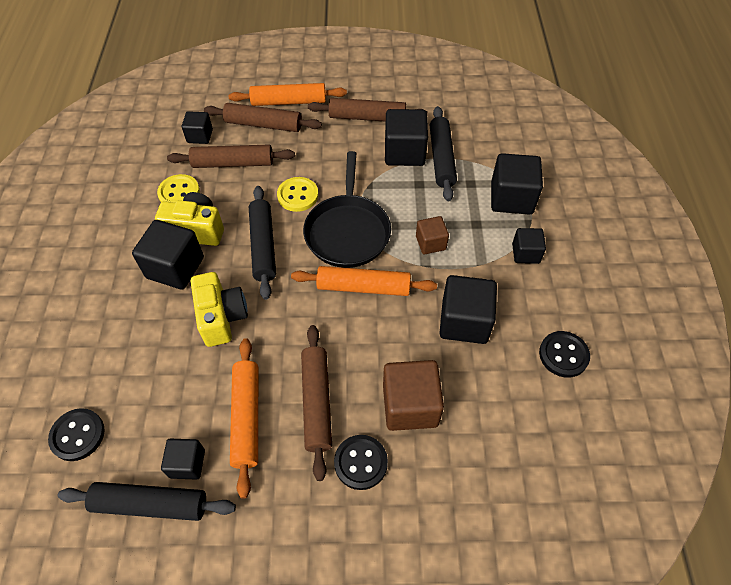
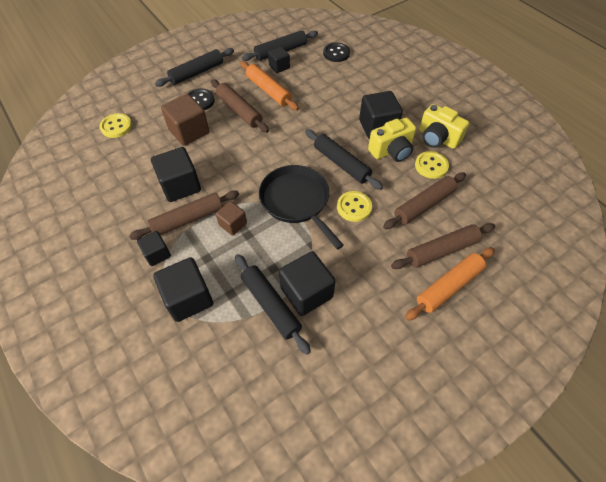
camera: 145 degrees right, 0 degrees up
(200, 136) = (473, 212): black cube -> none
(221, 317) = (324, 119): yellow camera -> yellow camera (437, 138)
(325, 543) = (197, 72): none -> black rolling pin
(363, 287) = (258, 173): orange rolling pin -> none
(367, 117) = (368, 312): brown rolling pin -> brown rolling pin (188, 219)
(515, 486) = (116, 126): none -> yellow button
(563, 355) = (107, 198): black button -> none

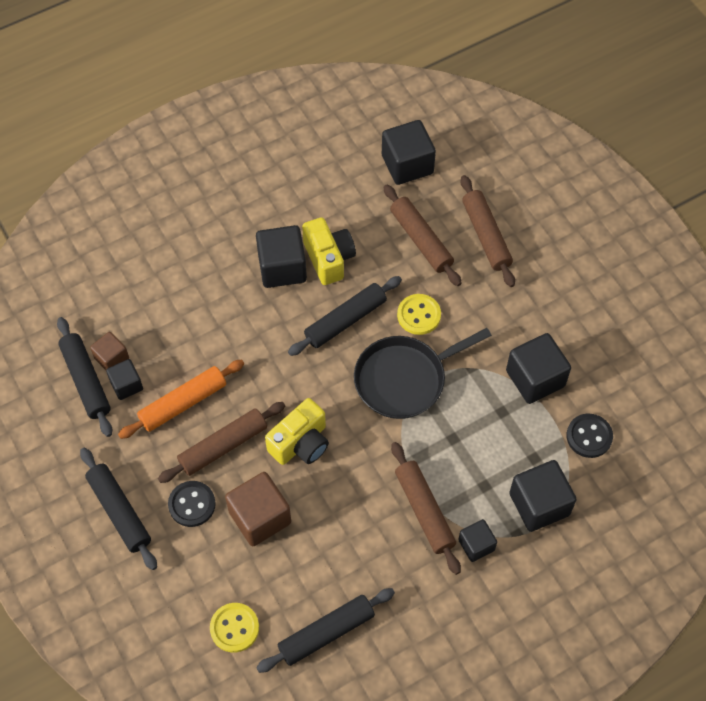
camera: 85 degrees left, 5 degrees up
(180, 186) = (366, 523): black cube -> black cube (407, 164)
(233, 224) = (436, 456): brown cube -> brown cube (111, 358)
(271, 305) = (549, 416): black rolling pin -> black rolling pin (326, 632)
(336, 53) = (107, 299): black button -> black button (589, 436)
(431, 166) = (359, 219): yellow button -> none
(437, 138) = (312, 202): yellow camera -> yellow camera (300, 443)
(448, 286) = (531, 239): orange rolling pin -> none

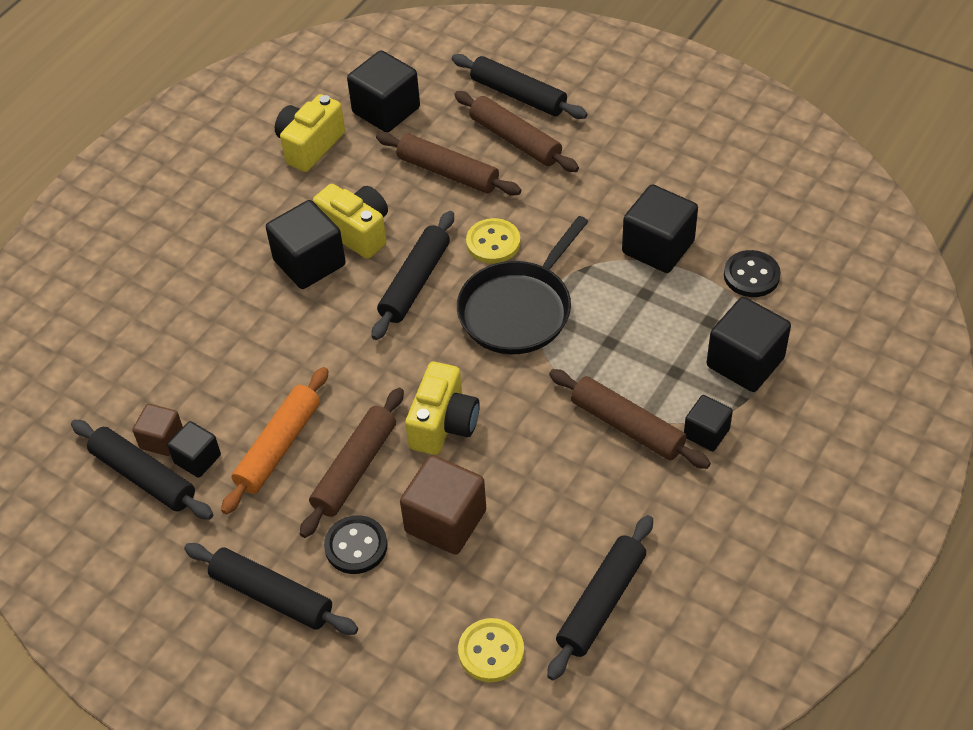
camera: 25 degrees left, 10 degrees down
(336, 169) = (310, 146): none -> yellow camera
(511, 197) = (518, 95): none -> black rolling pin

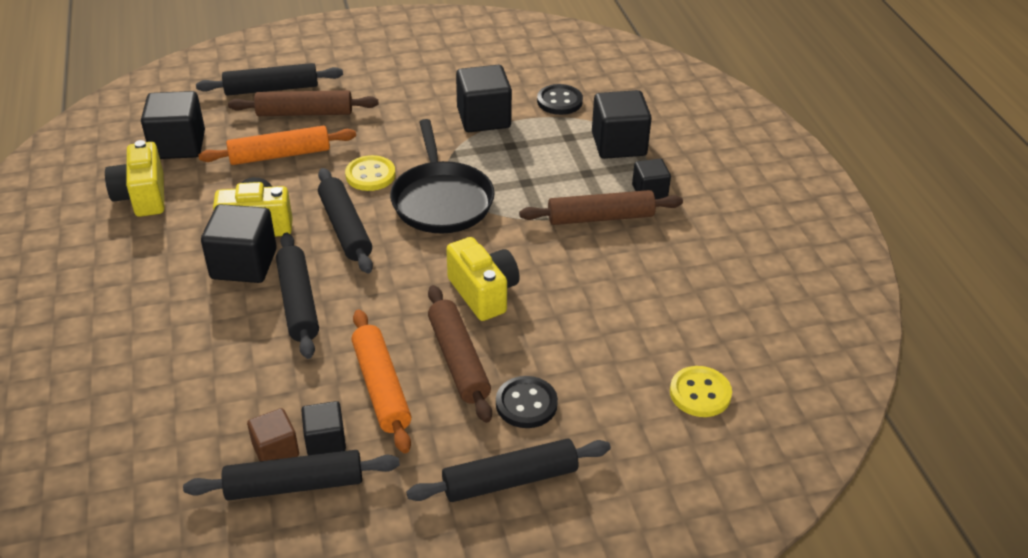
camera: 50 degrees left, 10 degrees down
(445, 521) = (565, 345): brown cube -> none
(448, 172) = (280, 155): brown rolling pin -> orange rolling pin
(601, 602) = (721, 317): black rolling pin -> black rolling pin (298, 302)

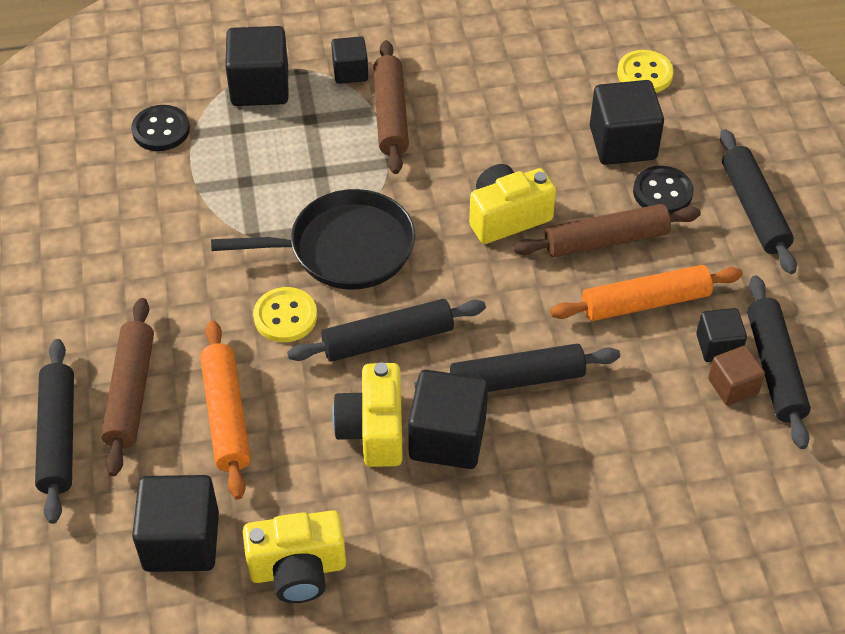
camera: 85 degrees left, 10 degrees up
(483, 118) = (182, 203): black cube -> black cube (622, 143)

